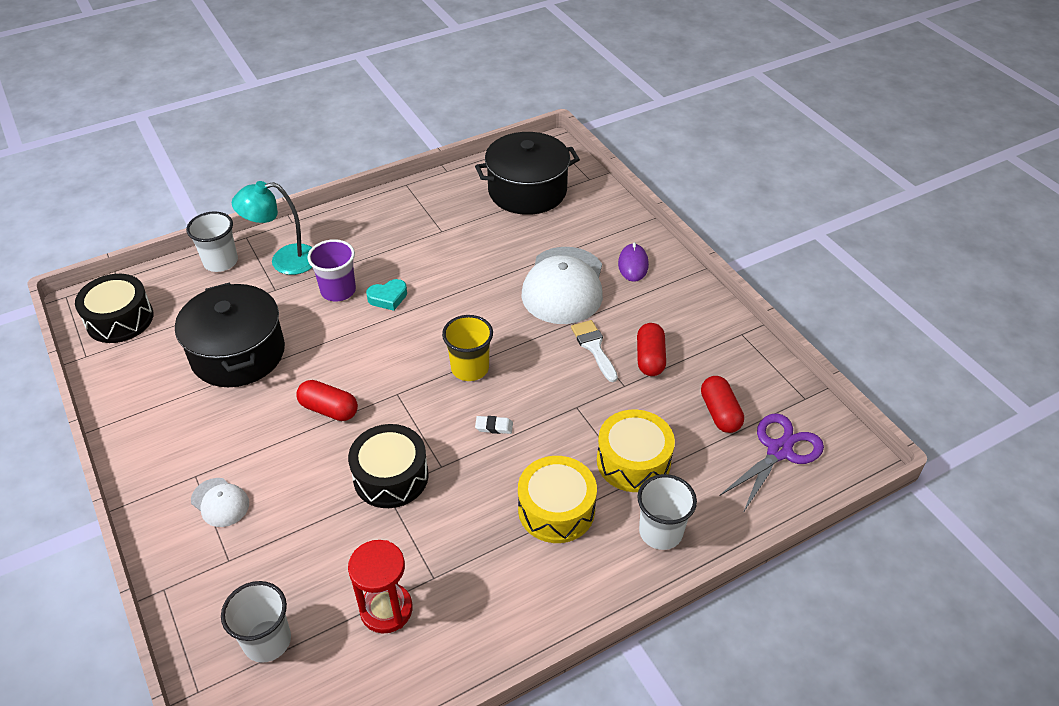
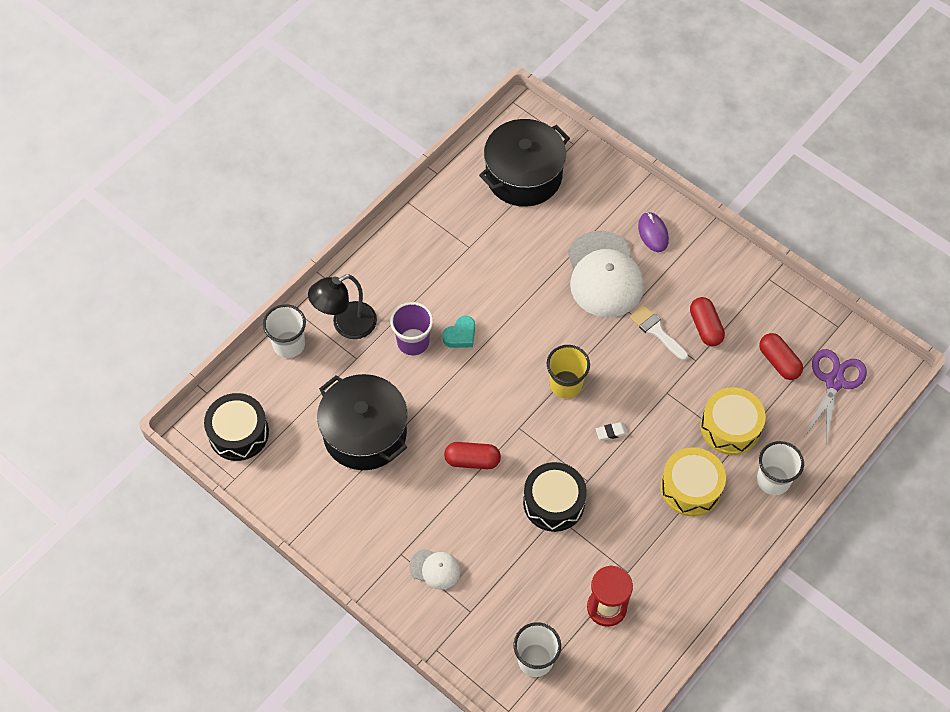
camera: 20 degrees left, 15 degrees up
(284, 261) = (346, 325): turquoise lamp -> black lamp

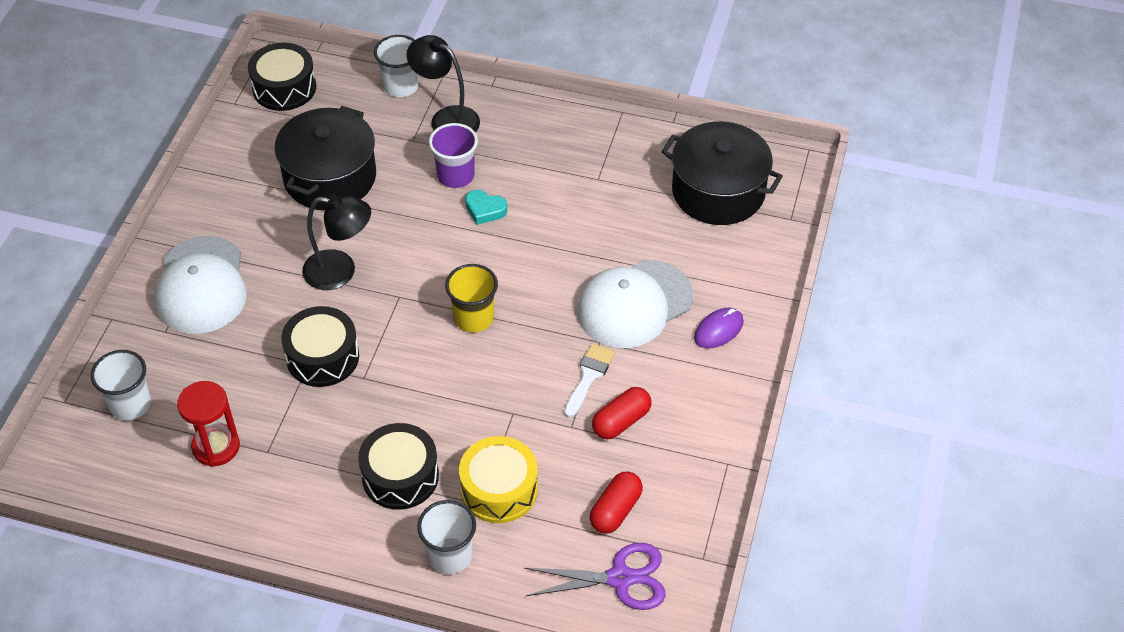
camera: 65 degrees right, 10 degrees down
(435, 569) = (201, 285): white cap -> white cap, size x2.09
(472, 460) = (340, 271): red capsule -> black lamp
(611, 432) = (434, 378): white eraser -> none
(691, 487) = (400, 476): yellow drum -> black drum

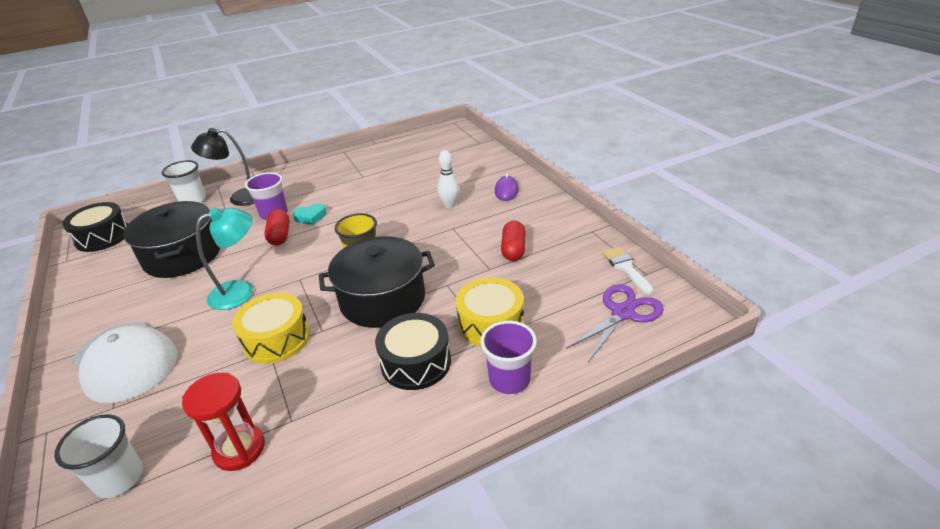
camera: 40 degrees left, 15 degrees down
(322, 357) = (276, 339): black drum -> yellow drum
(340, 271) = (241, 291): black lamp -> turquoise lamp
(450, 556) = (509, 379): white cup -> purple cup
(589, 376) = (467, 243): white brush -> white brush (625, 268)
(615, 510) = (570, 286): red capsule -> red capsule (280, 235)
(634, 304) = (450, 205): white cap -> white bowling pin
(718, 191) = (432, 151): black pot -> black pot (382, 299)

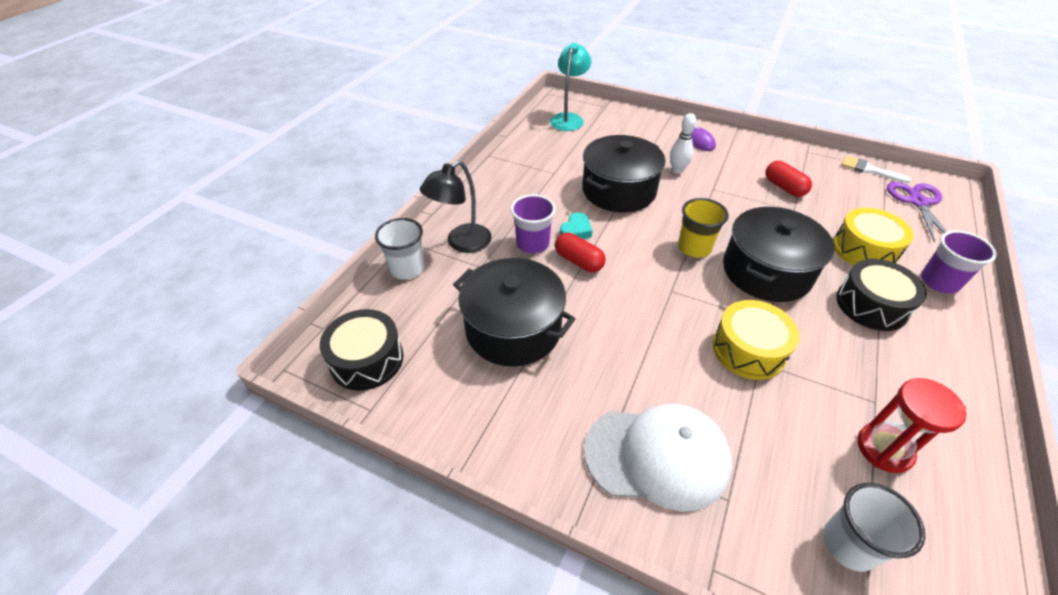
camera: 40 degrees left, 10 degrees up
(241, 291) = (640, 329): turquoise lamp -> turquoise lamp (568, 118)
(383, 203) = (619, 191): none -> black pot

